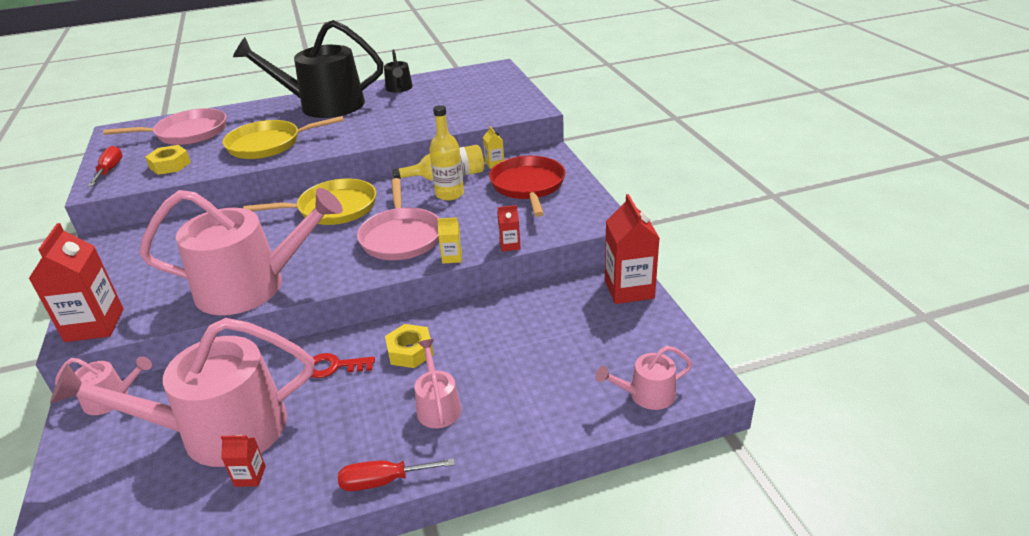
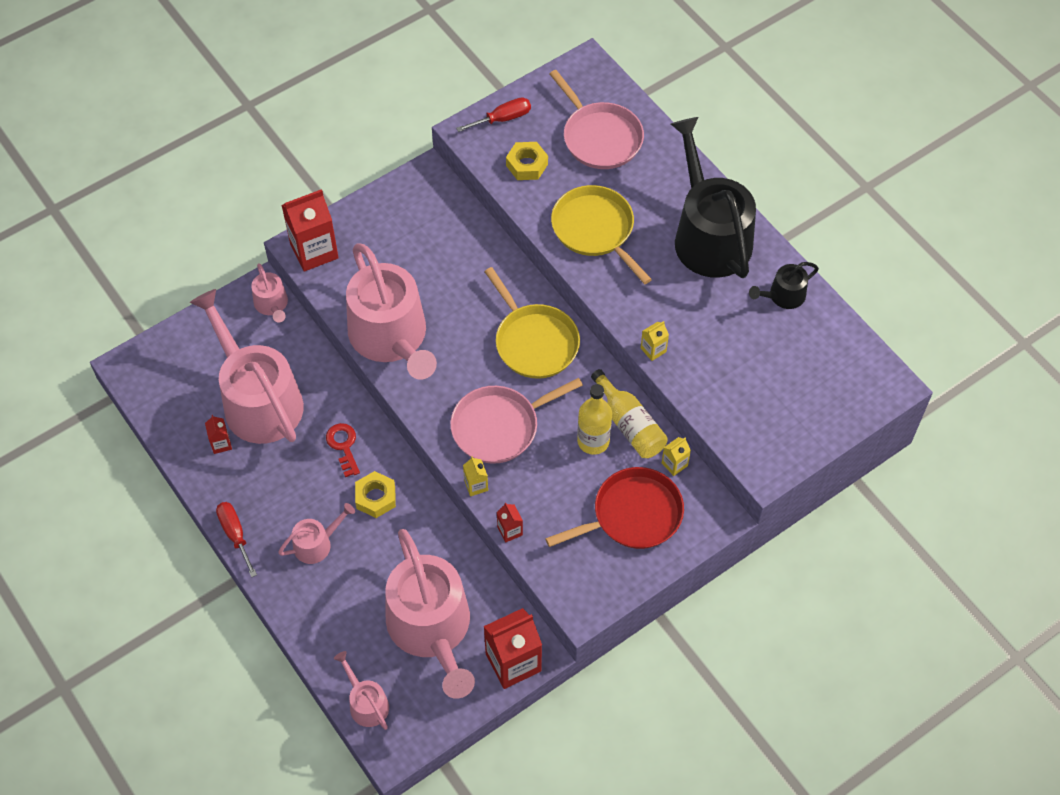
camera: 70 degrees right, 25 degrees up
(400, 135) = (653, 350): none -> yellow carton
(576, 334) = (432, 628): none -> pink watering can

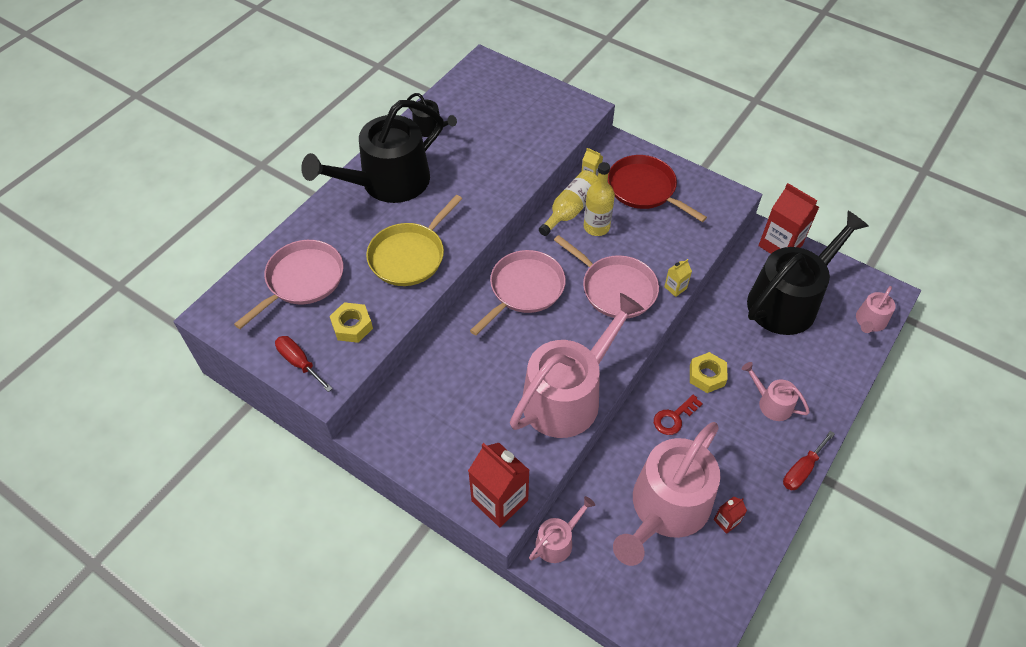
camera: 110 degrees left, 5 degrees down
(432, 628) = (788, 300): pink watering can -> black watering can
(510, 531) = (700, 255): red carton -> none
(534, 342) = (524, 289): yellow pan -> pink pan
(653, 350) = (514, 189): yellow carton -> none

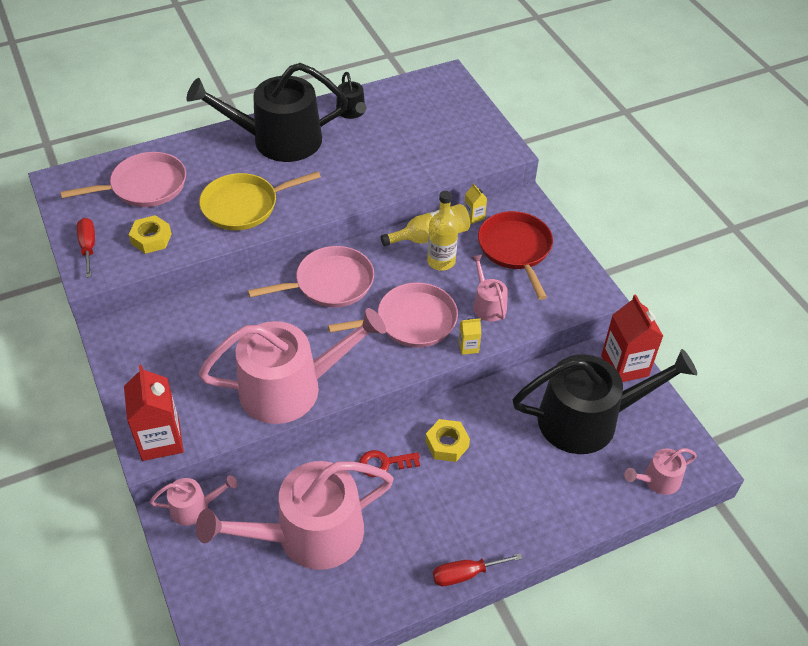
camera: 30 degrees right, 5 degrees down
(615, 289) = (412, 321): pink pan -> pink pan turned 90 degrees counterclockwise
(726, 521) = (354, 577): red carton -> none
(771, 403) = (488, 500): pink watering can -> pink watering can (488, 304)

